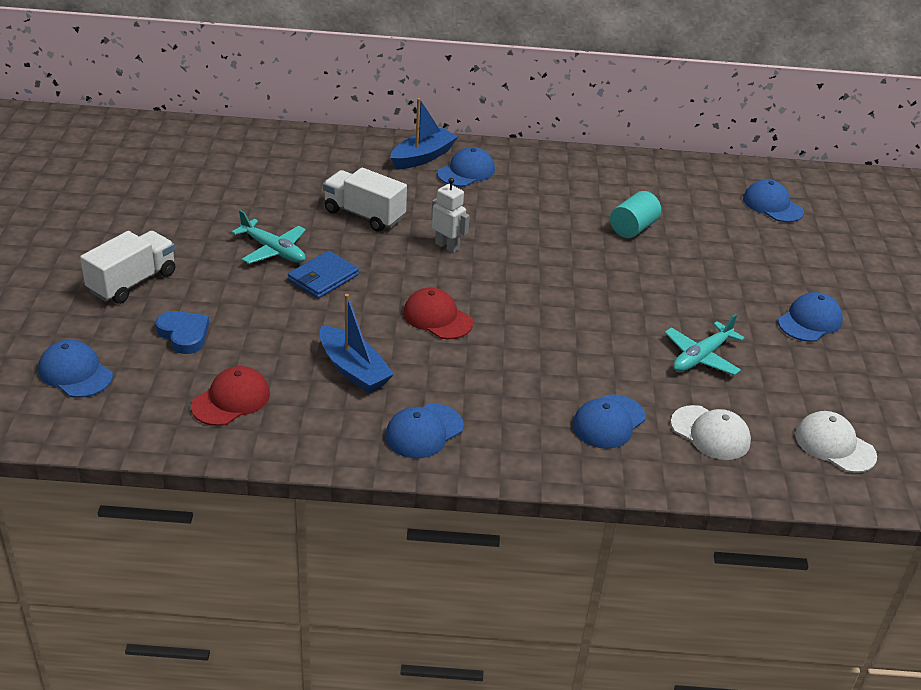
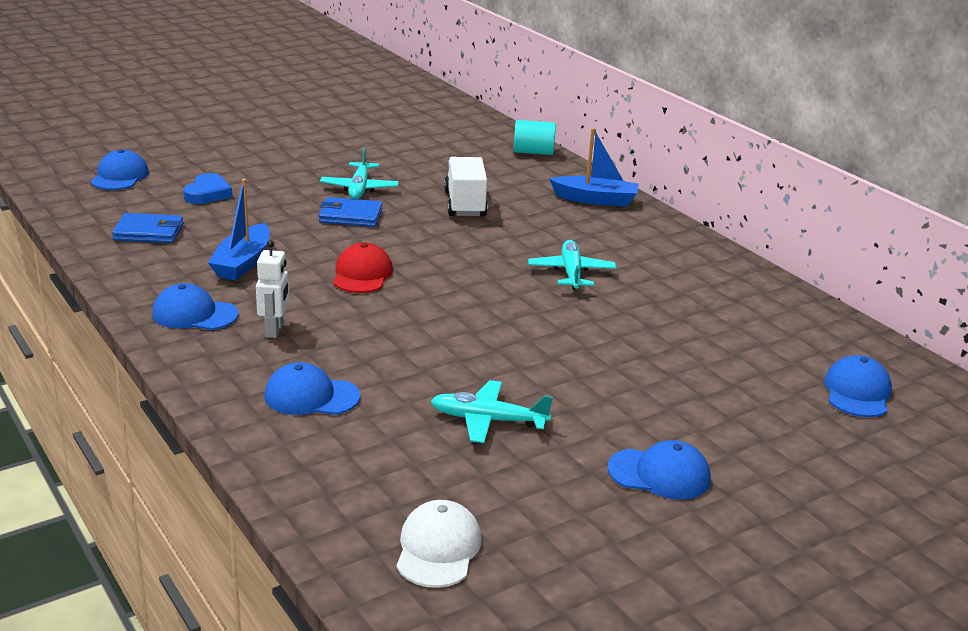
camera: 55 degrees right, 10 degrees down
(132, 282) = (247, 159): white truck -> none
(231, 400) = (149, 232): red cap -> blue wallet
(447, 246) = (475, 248): white robot -> white robot (274, 330)
(466, 172) = (607, 223): blue cap -> none
(529, 225) = (571, 273): none -> turquoise plane
(633, 228) = (658, 323): turquoise cylinder -> turquoise cylinder (533, 152)
(710, 433) = (362, 459): white cap -> none

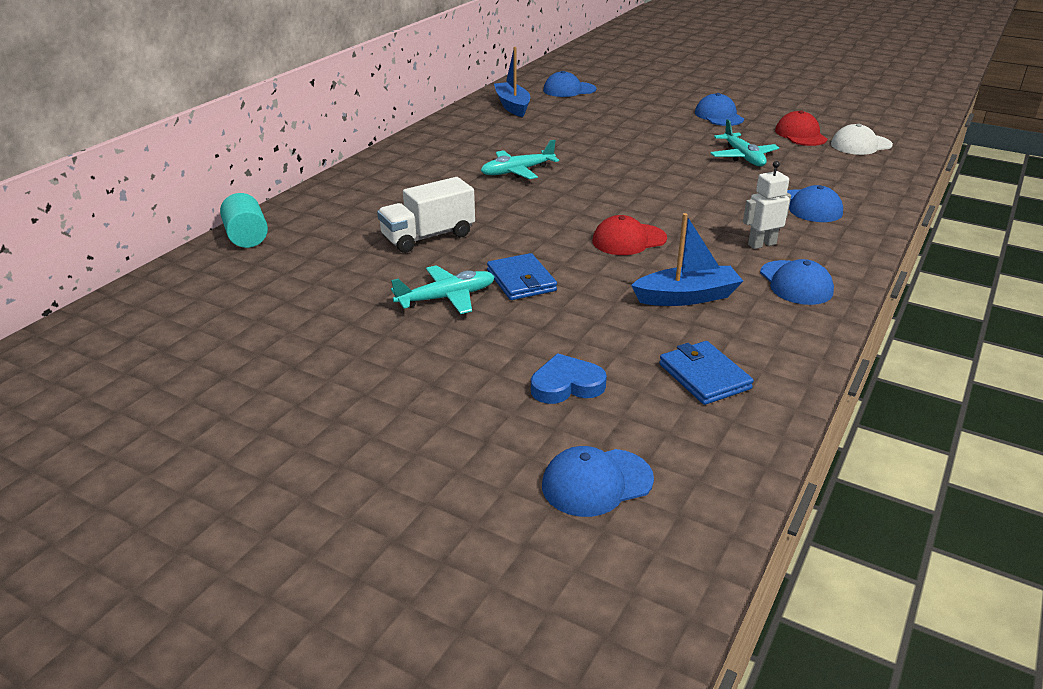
camera: 115 degrees left, 5 degrees up
(525, 512) = (800, 135): none -> red cap
(595, 200) = (356, 188): blue boat -> blue boat (512, 106)

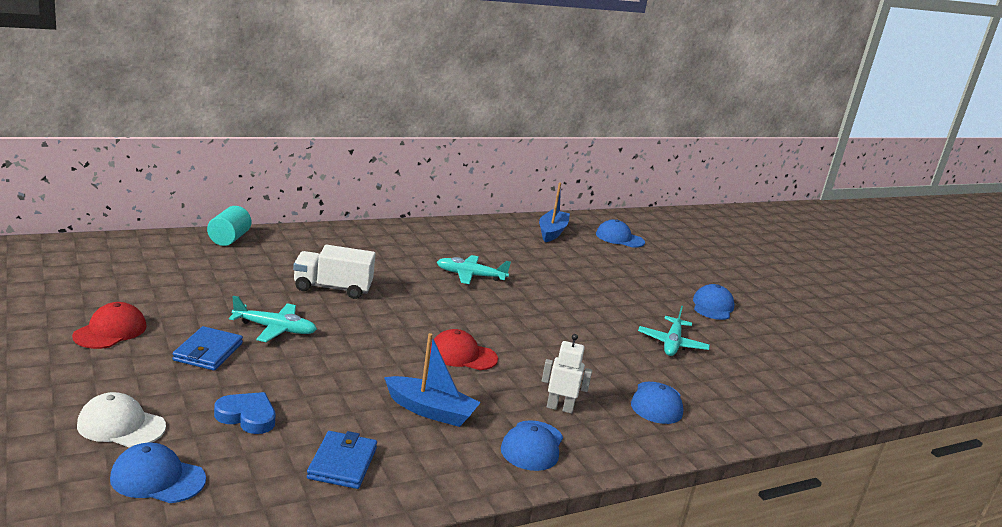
camera: 30 degrees right, 10 degrees down
(521, 280) = (339, 343): blue wallet -> blue wallet (208, 352)
(800, 135) = (761, 351): red cap -> red cap (110, 331)
(860, 145) = (805, 383): white cap -> white cap (121, 425)

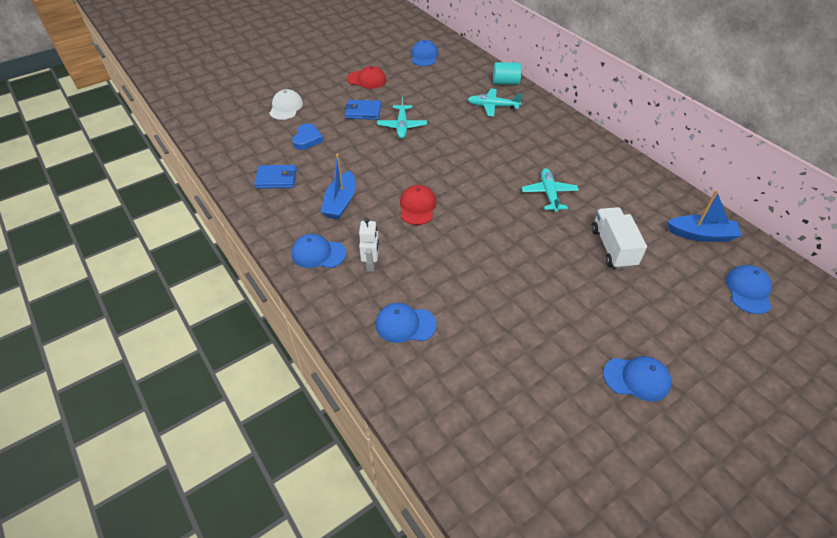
camera: 85 degrees right, 25 degrees up
(157, 478) = (249, 128): blue cap -> blue cap (424, 56)
(332, 288) = (471, 135): white truck -> white truck (613, 248)
(672, 343) = (520, 337): turquoise plane -> turquoise plane (493, 106)

